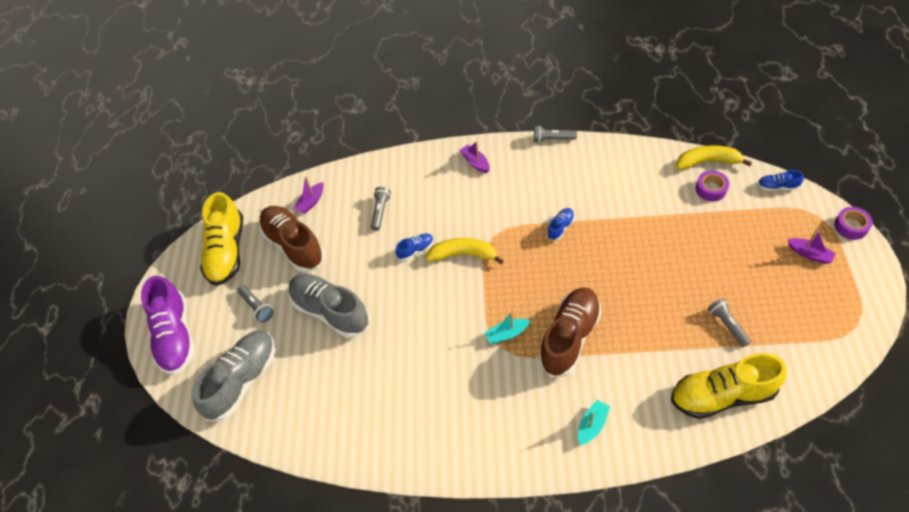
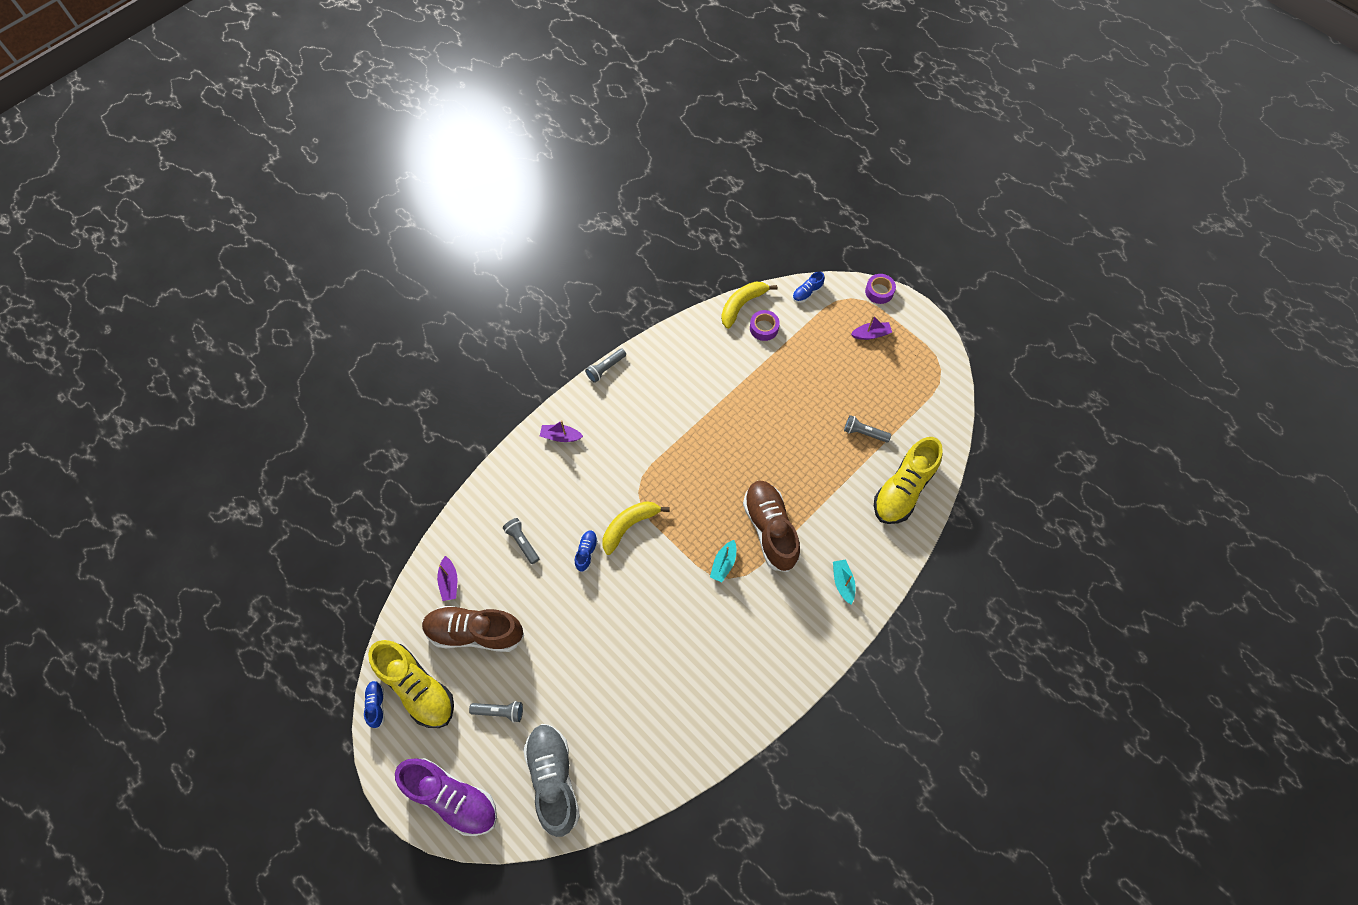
camera: 50 degrees left, 10 degrees up
(330, 311) = (568, 661): grey shoe -> none
(560, 227) = (683, 444): blue shoe -> blue shoe (376, 705)

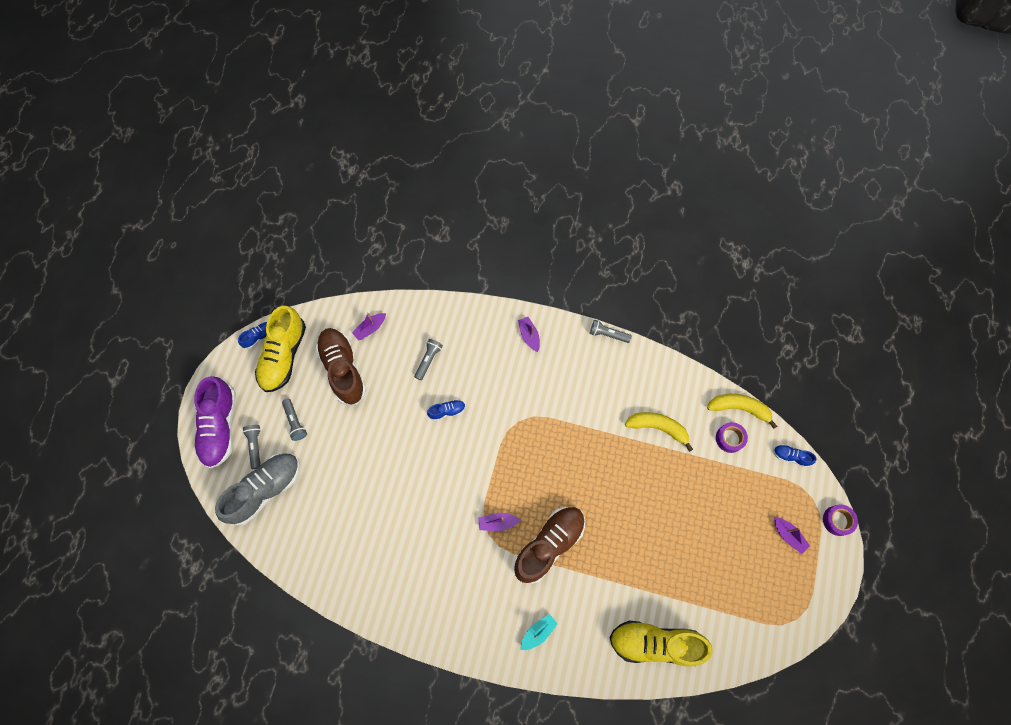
camera: 60 degrees right, 5 degrees up
(629, 526) = (487, 430): yellow banana -> yellow banana (658, 428)
(723, 564) = (498, 522): turquoise boat -> purple boat
(864, 433) = (687, 579): grey flashlight -> grey flashlight (255, 446)

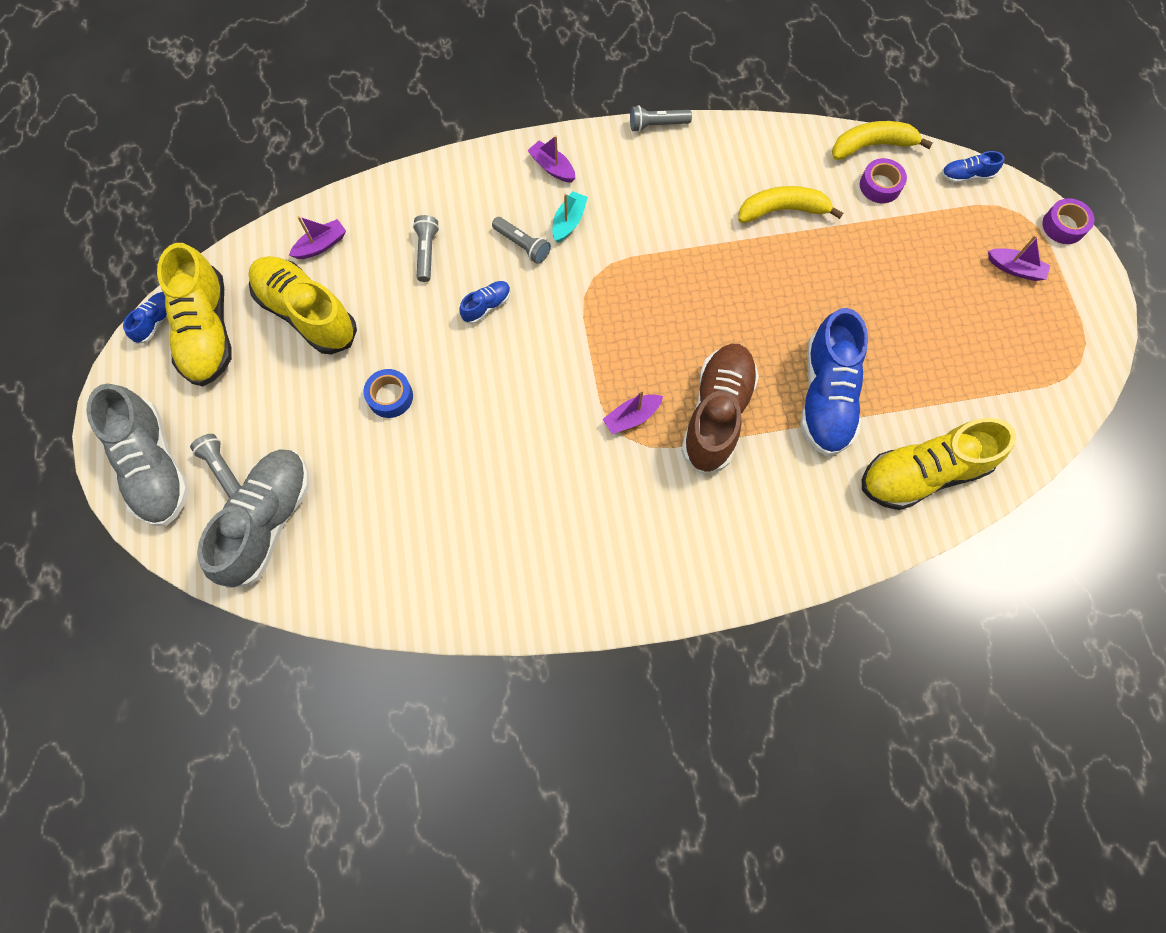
camera: 25 degrees left, 0 degrees up
(220, 427) = (154, 466): purple shoe -> grey shoe
(295, 422) = (269, 412): grey flashlight -> grey flashlight (522, 245)
(343, 369) = (307, 313): brown shoe -> yellow shoe
(366, 444) = (390, 397): none -> blue tape
(370, 328) = (321, 245): purple boat -> purple boat turned 150 degrees counterclockwise
(538, 632) = (761, 532): turquoise boat -> turquoise boat (569, 222)
(621, 565) = (826, 396): none -> blue shoe

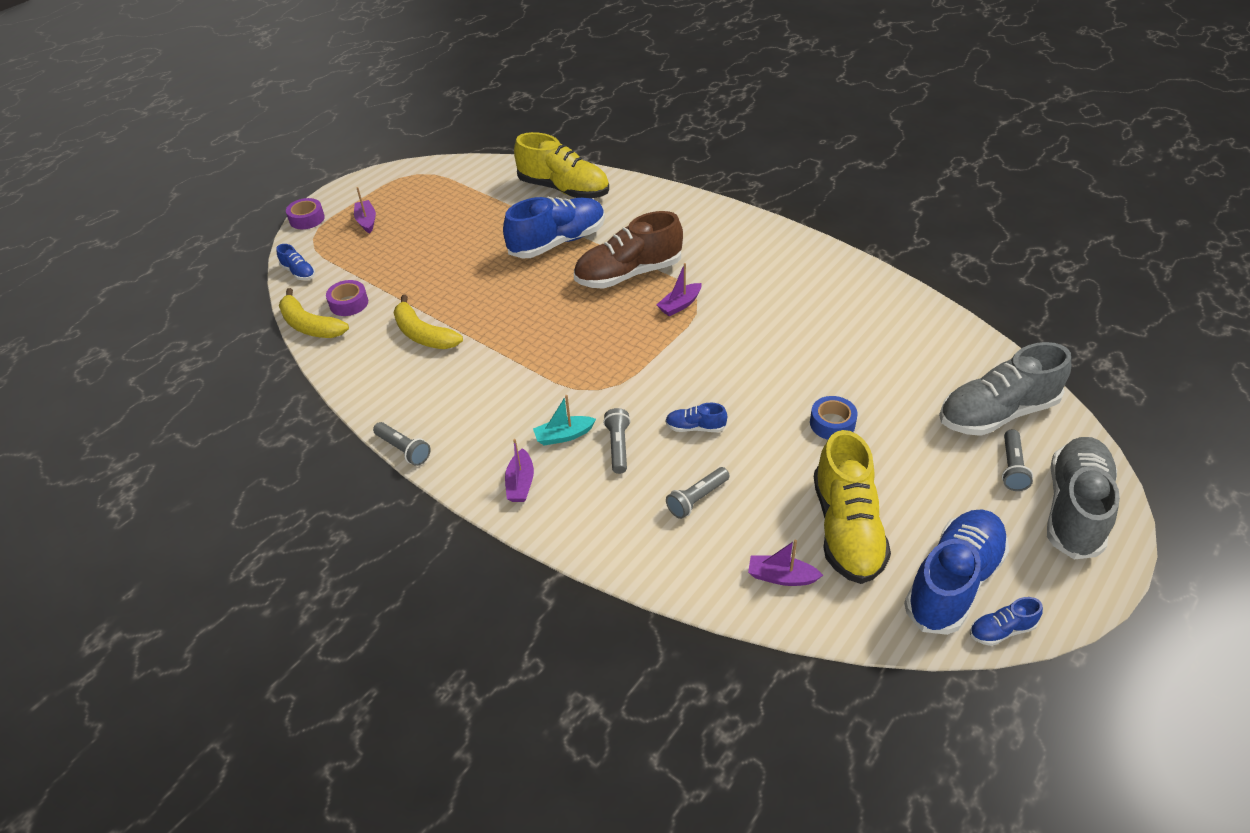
camera: 130 degrees left, 25 degrees down
(207, 331) = (953, 582): yellow shoe -> blue shoe
(632, 417) = (680, 305): purple boat -> purple boat turned 120 degrees clockwise

